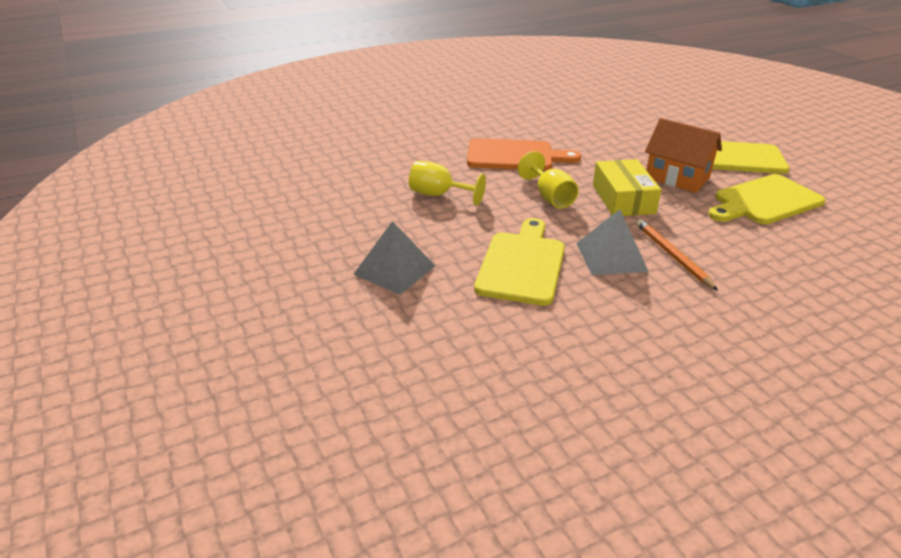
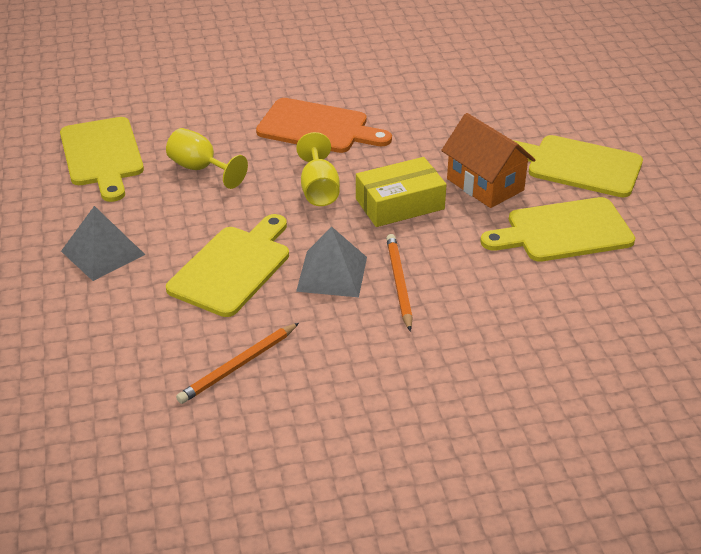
camera: 15 degrees right, 5 degrees up
(345, 195) = (102, 155): none -> yellow cutting board
(589, 345) = (238, 366): none -> orange pencil
(623, 199) = (399, 204): yellow box -> yellow box turned 60 degrees clockwise

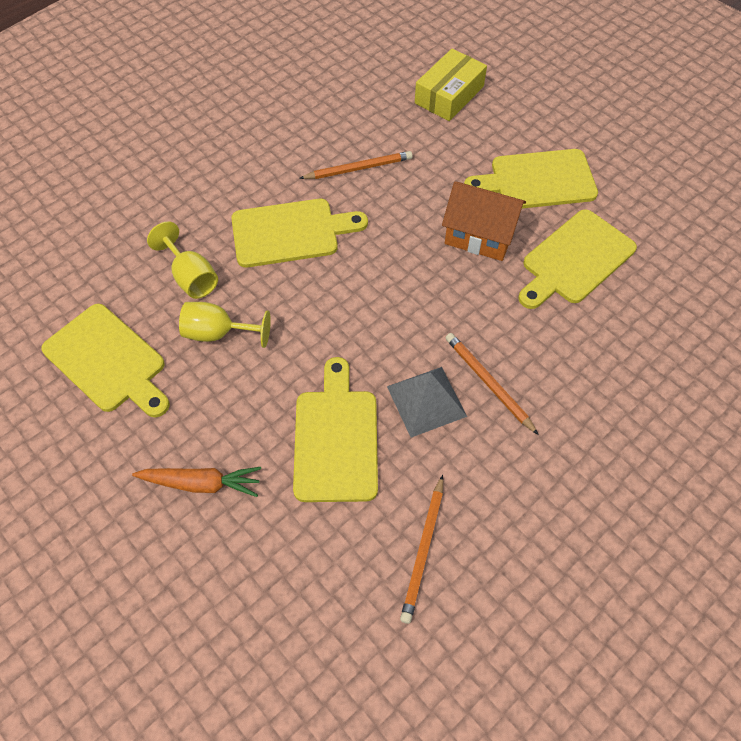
camera: 30 degrees left, 20 degrees up
(103, 253) = (201, 483): grey pyramid -> orange carrot
(317, 127) = (290, 232): orange cutting board -> yellow cutting board
(319, 190) = (345, 308): yellow goblet -> yellow goblet (191, 277)
(399, 204) = (426, 291): yellow box -> yellow box (449, 95)
(415, 105) = (358, 168): none -> orange pencil

